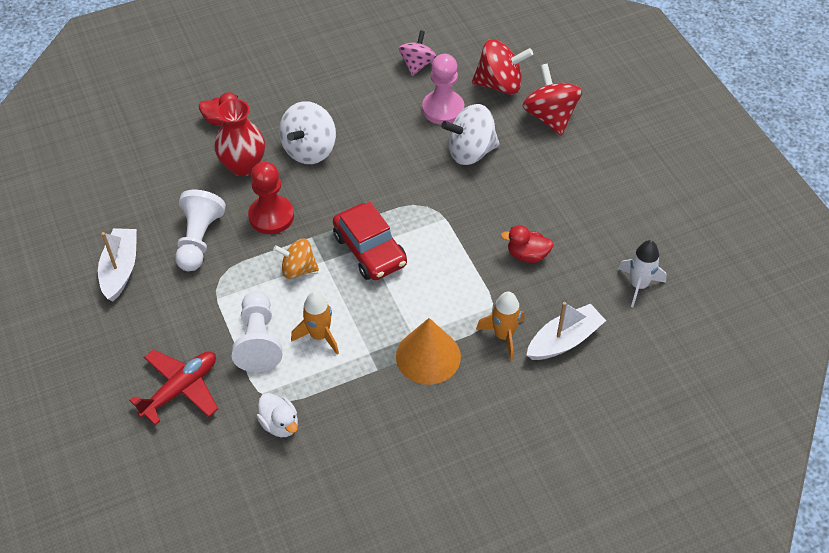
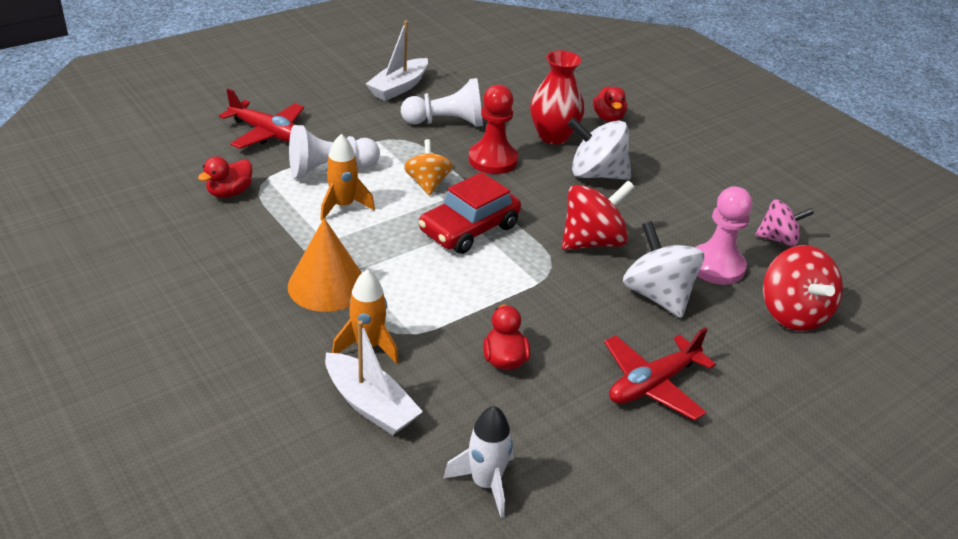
camera: 75 degrees right, 15 degrees down
(120, 269) = (399, 87): white boat -> white boat turned 135 degrees clockwise
(280, 424) = (229, 193): white duck -> red duck
(550, 117) = (763, 367): red spinning top -> red spinning top (592, 241)
(559, 178) = (652, 384): none -> red plane

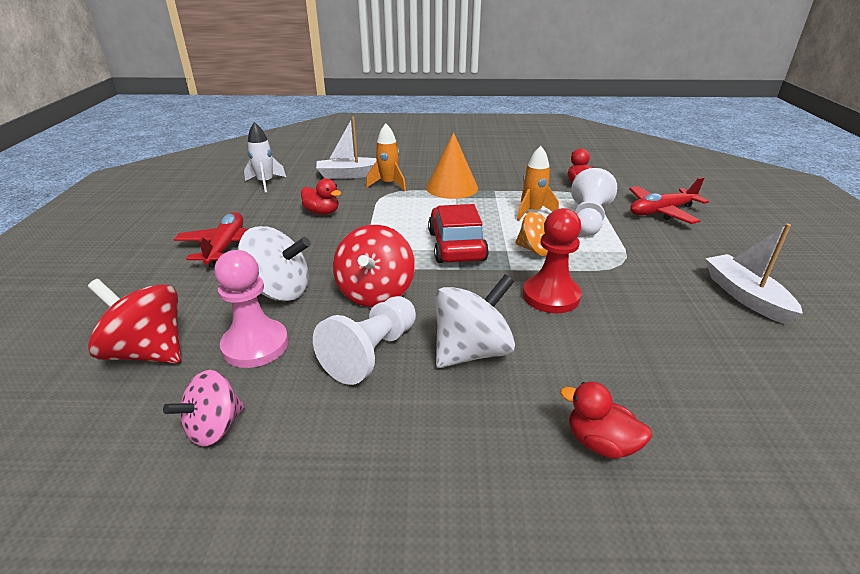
camera: 130 degrees right, 5 degrees down
(446, 122) = (646, 297): white pawn -> white pawn (371, 353)
(553, 136) = (576, 360): red vase -> none

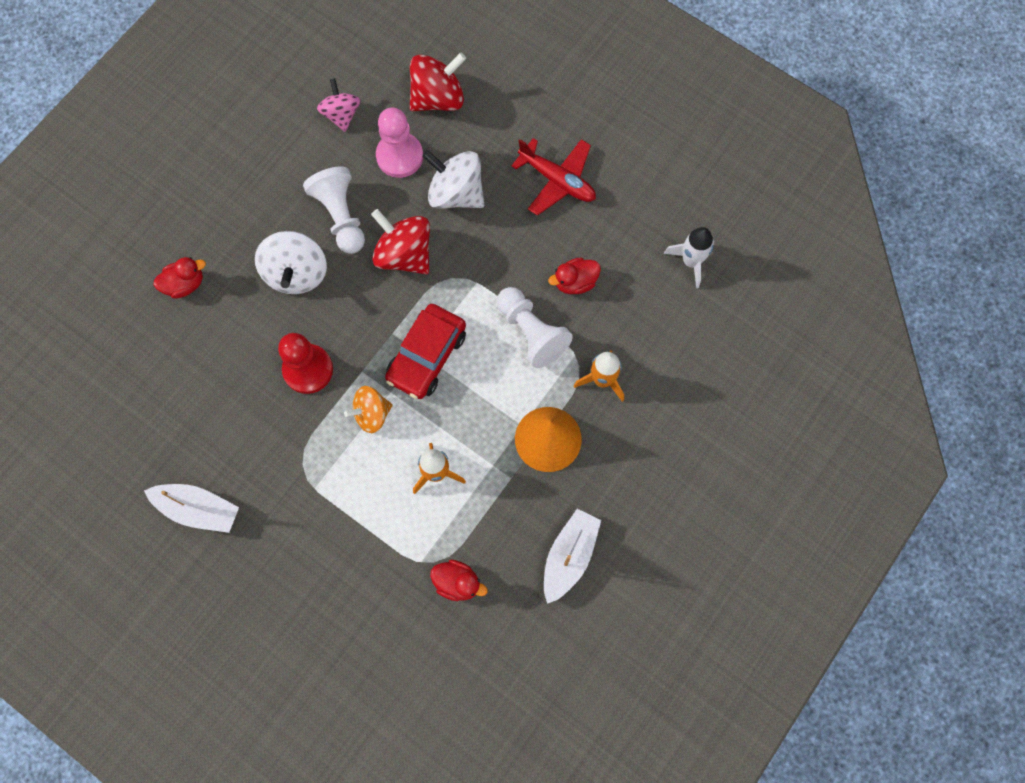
camera: 125 degrees right, 40 degrees up
(279, 291) = (456, 193): white spinning top -> white spinning top turned 75 degrees clockwise
(350, 175) = (657, 355): white boat -> white boat (569, 556)
(456, 246) = (426, 356): red car -> red car turned 90 degrees clockwise
(588, 220) = (383, 510): white pawn -> white pawn (531, 332)
(661, 212) = (343, 601): red plane -> none

